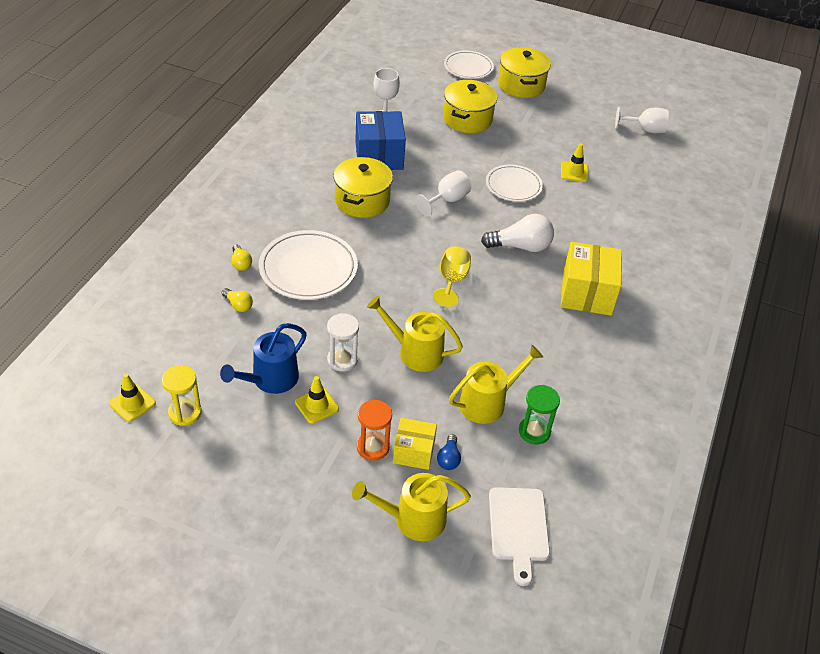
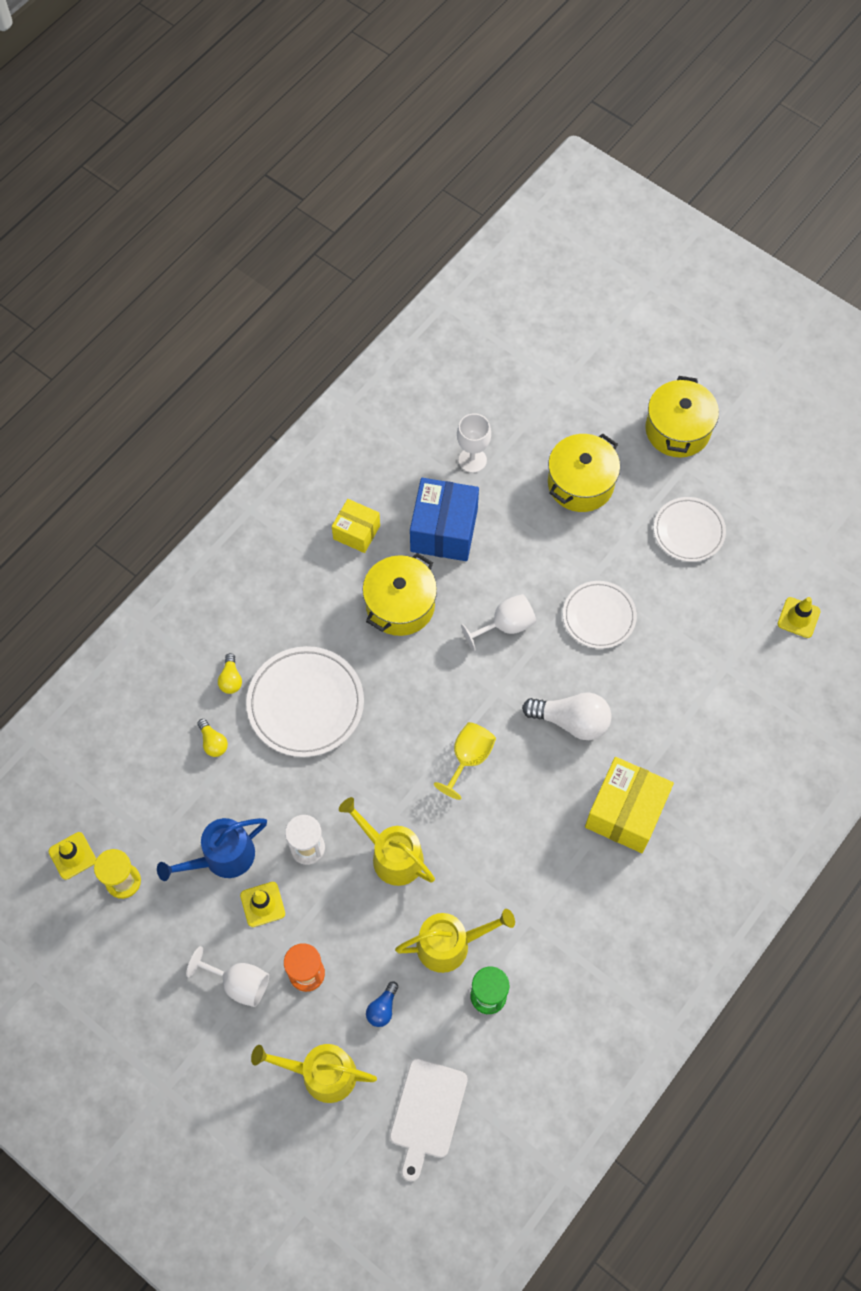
camera: 20 degrees right, 20 degrees up
(413, 452) = (348, 990): yellow box -> yellow box (356, 532)
(468, 67) = (616, 382): white plate -> white plate (689, 531)
(574, 172) = (688, 607): yellow traffic cone -> yellow traffic cone (798, 617)
(645, 129) = (818, 547): white goblet -> white goblet (239, 983)

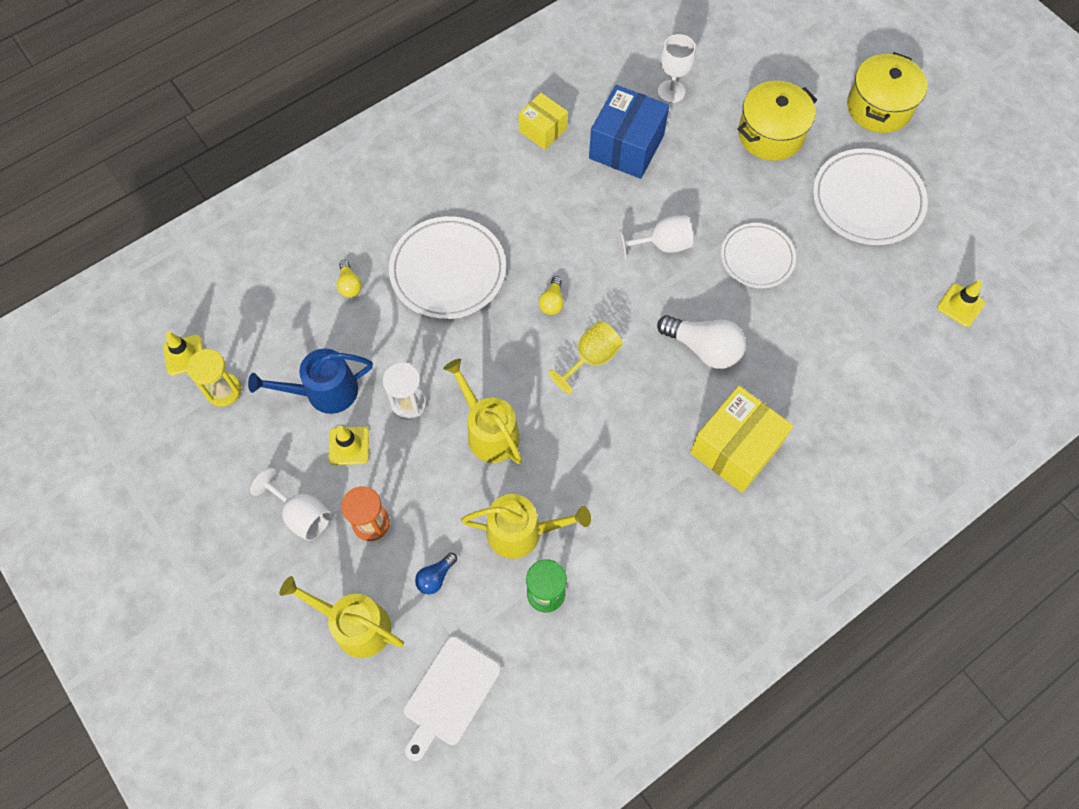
camera: 15 degrees right, 0 degrees up
(231, 679) = (384, 232): yellow light bulb -> yellow light bulb (552, 302)
(400, 605) = (565, 203): yellow pot -> none
(689, 531) = (867, 200): white plate -> white plate, size x1.55

